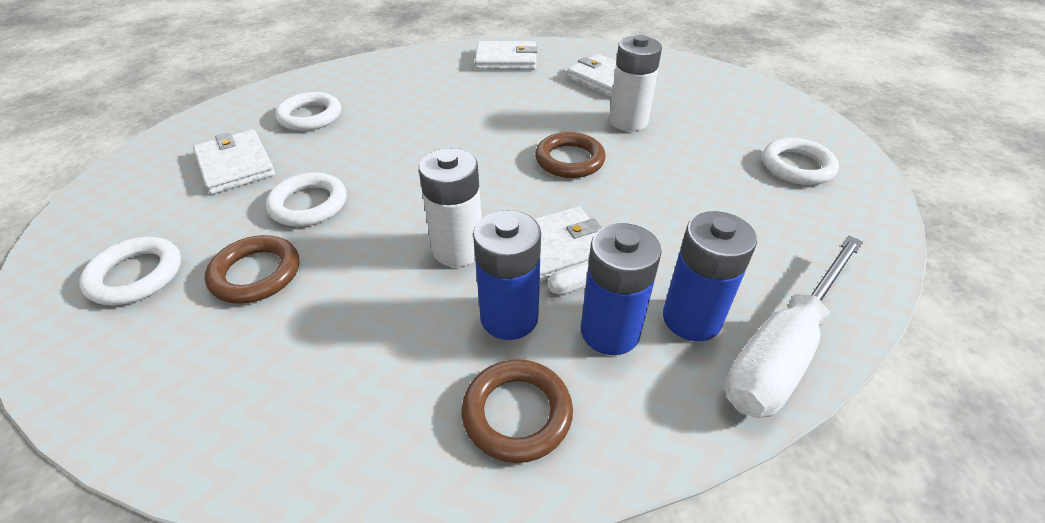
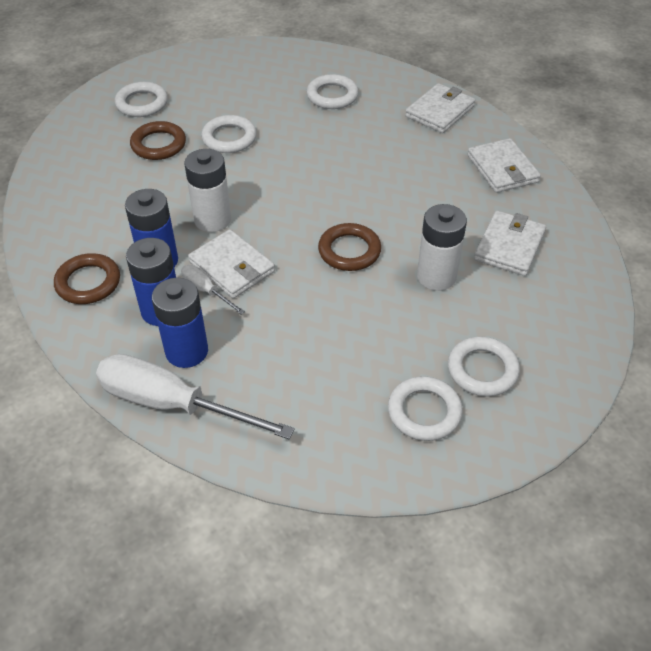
camera: 70 degrees right, 5 degrees up
(236, 165) = (255, 90): white wallet -> white wallet (440, 111)
(749, 127) = (482, 370): none -> white ring

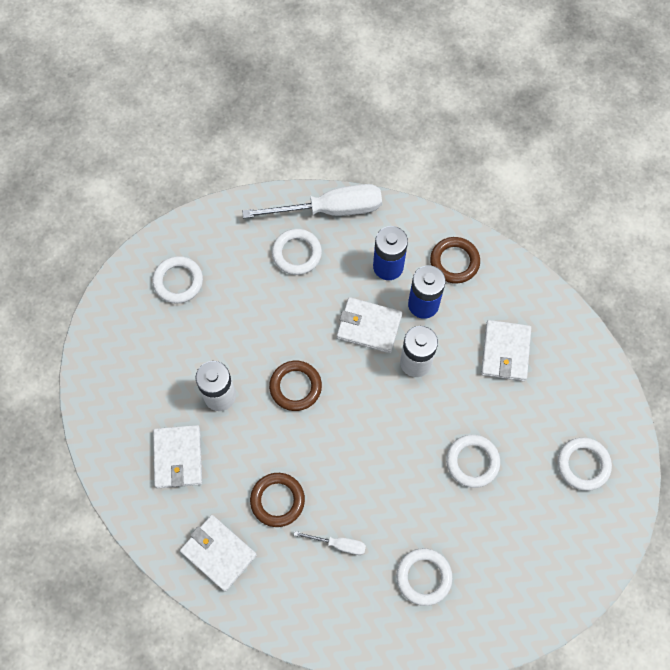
camera: 150 degrees right, 20 degrees up
(158, 144) = (523, 420): brown ring -> brown ring (277, 500)
(186, 351) = (349, 246): blue battery -> none
(206, 290) = (371, 297): white screwdriver -> white screwdriver (338, 544)
(440, 111) = (310, 610): white wallet -> white wallet (505, 352)
(482, 370) = (154, 331): white ring -> white ring (297, 253)

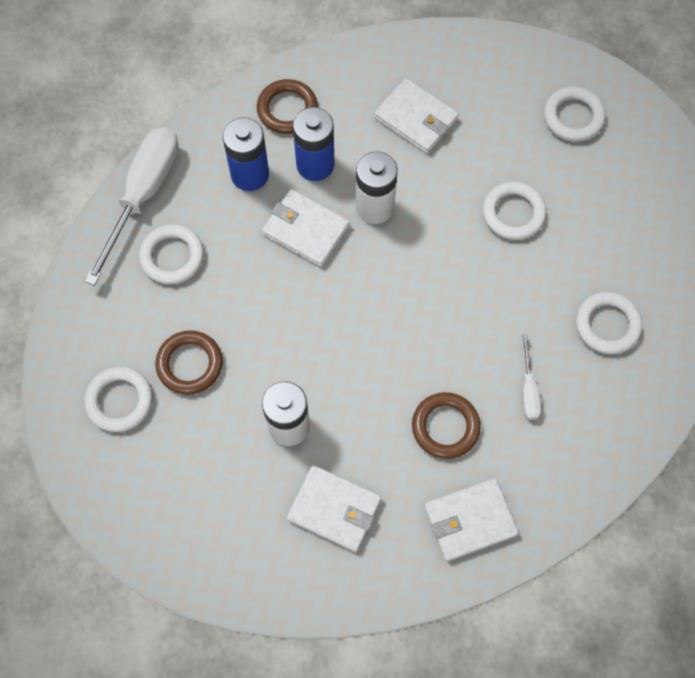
camera: 60 degrees left, 0 degrees up
(295, 387) = (328, 340): brown ring -> brown ring (190, 364)
(338, 544) = (528, 389): white screwdriver -> white screwdriver turned 135 degrees clockwise
(369, 326) = (306, 230): white wallet -> white wallet turned 75 degrees clockwise

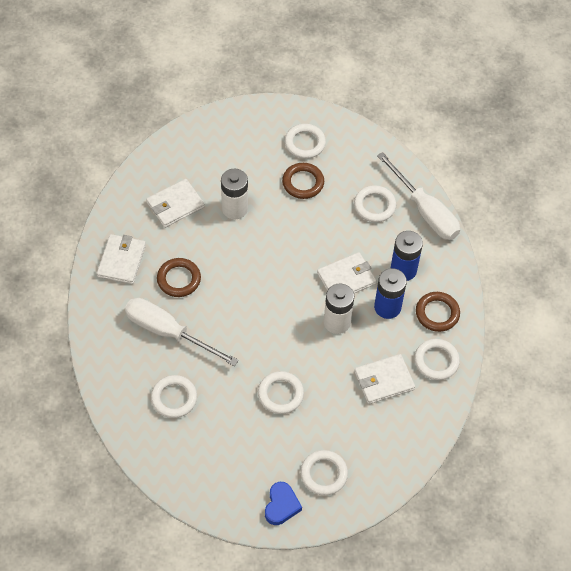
camera: 120 degrees right, 10 degrees down
(352, 80) = (436, 361): none -> white ring
(528, 389) = (168, 332): white screwdriver -> white screwdriver, size x2.14
(640, 137) = (281, 505): none -> blue heart

